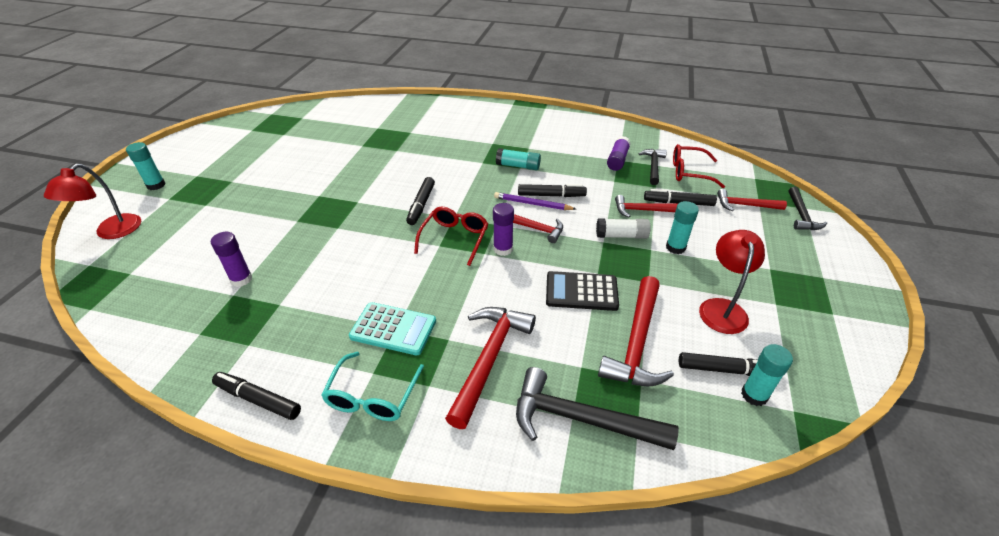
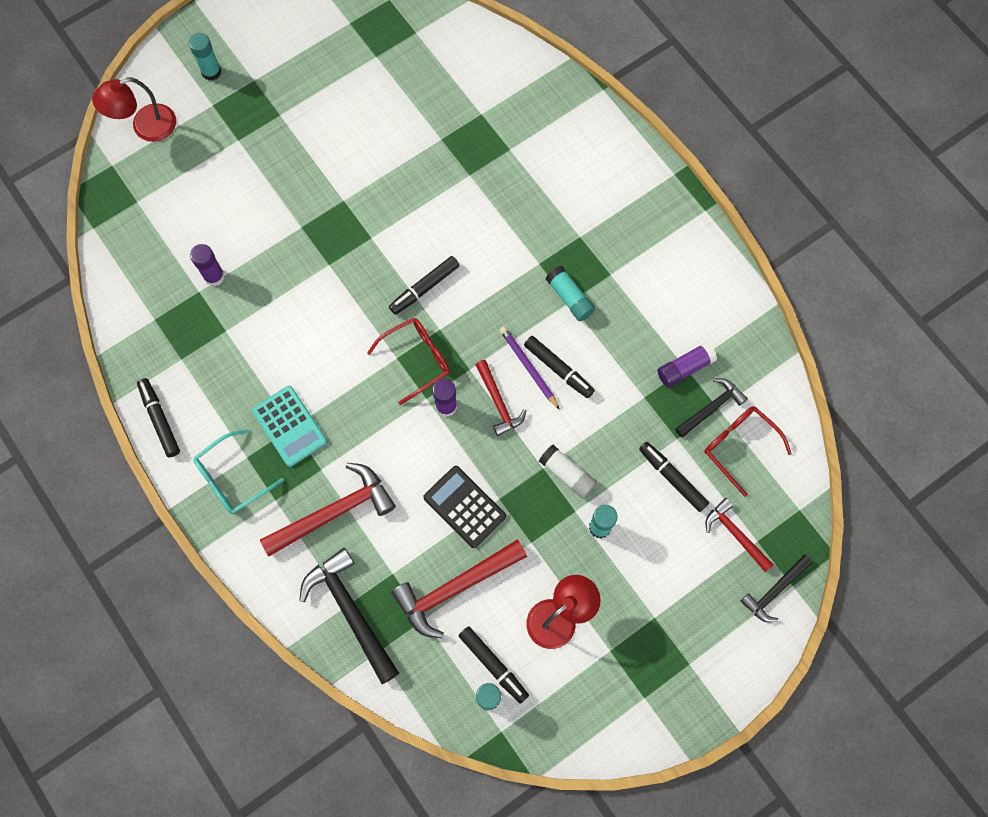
camera: 40 degrees right, 30 degrees up
(642, 210) = (624, 459): red hammer -> none

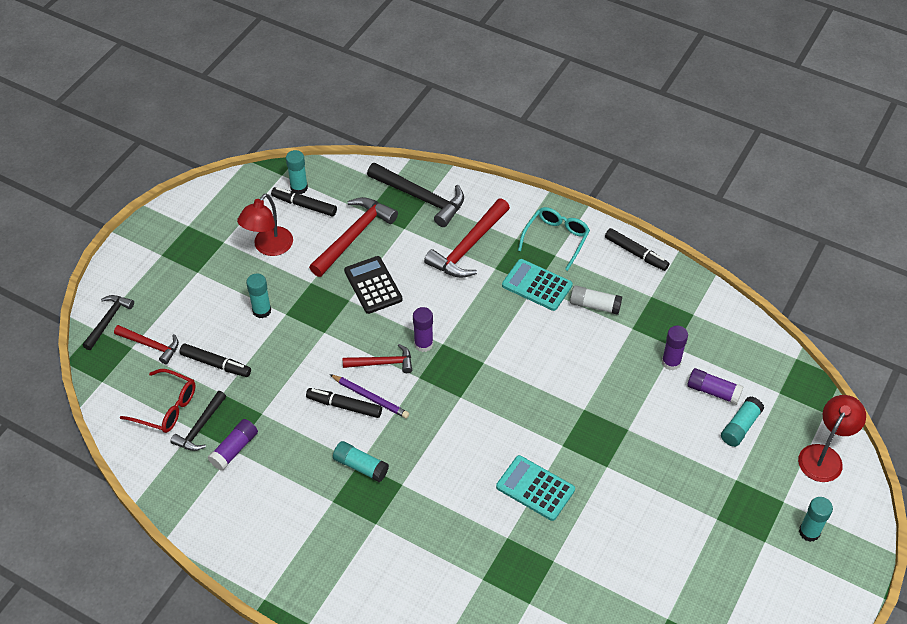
camera: 155 degrees right, 20 degrees down
(196, 229) = (713, 391): none -> purple glue stick
(198, 185) = (740, 427): none -> turquoise glue stick
(416, 359) = (466, 367): red glasses -> none
(420, 208) = (535, 488): none -> turquoise calculator
(424, 288) = (492, 423): black marker -> none
(464, 507) = (373, 285): black calculator -> black calculator turned 135 degrees counterclockwise
(498, 402) = (382, 363): red hammer -> red hammer turned 135 degrees clockwise
(567, 474) = (303, 335): white glue stick -> white glue stick (594, 305)

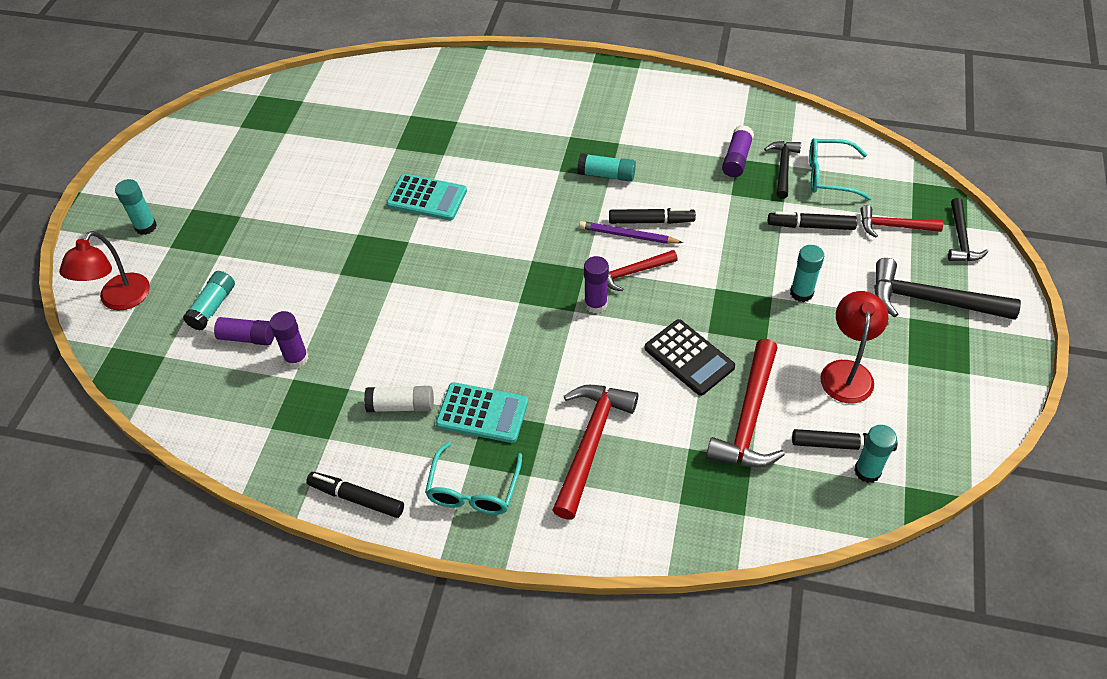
camera: 165 degrees right, 0 degrees up
(166, 407) = (829, 176): red glasses -> turquoise glasses
(421, 198) = (688, 504): black hammer -> black hammer (931, 300)

